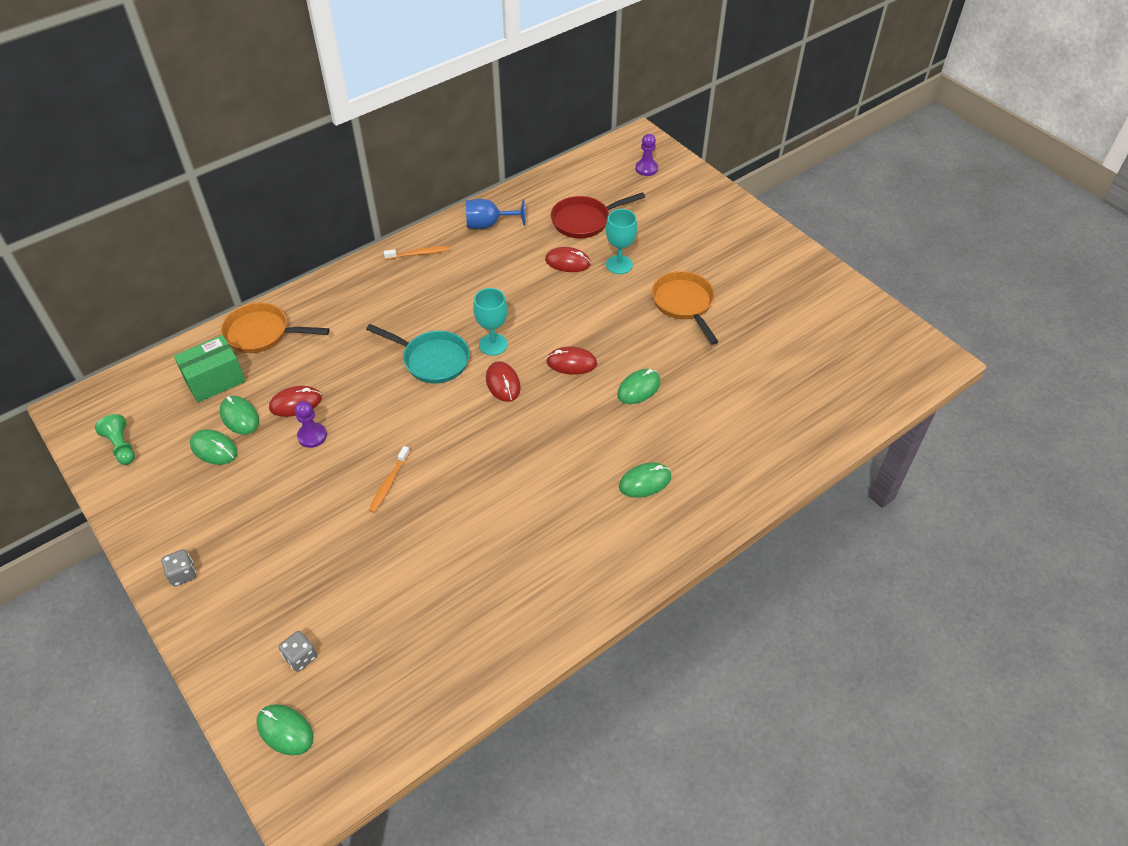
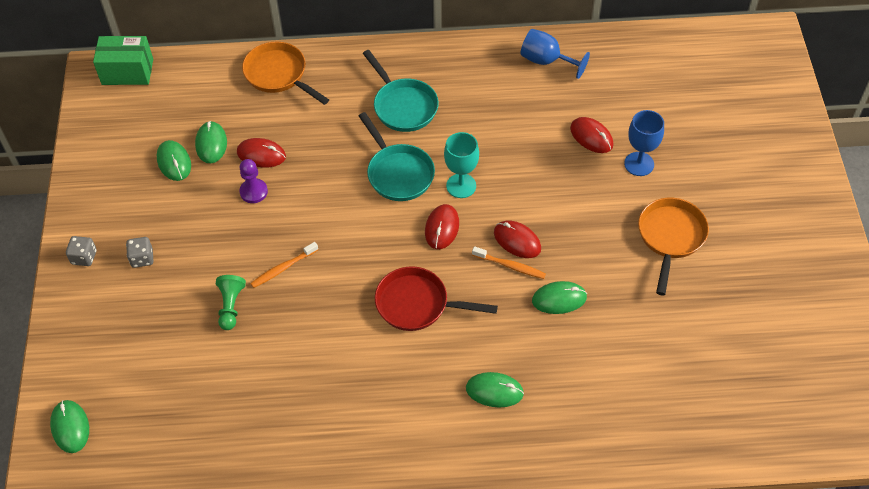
camera: 35 degrees right, 5 degrees up
(121, 446) = (111, 123): green pawn -> green pawn (231, 306)
(215, 380) = (214, 100): green box -> green box (127, 72)
(300, 657) = (119, 376): grey dice -> grey dice (142, 258)
(395, 308) = (403, 106): none -> turquoise pan
(419, 254) = (462, 61): orange toothbrush -> orange toothbrush (510, 266)
(584, 221) = (641, 100): red pan -> red pan (417, 304)
(619, 264) = (639, 164): turquoise goblet -> blue goblet
(646, 168) = (749, 72): purple pawn -> none

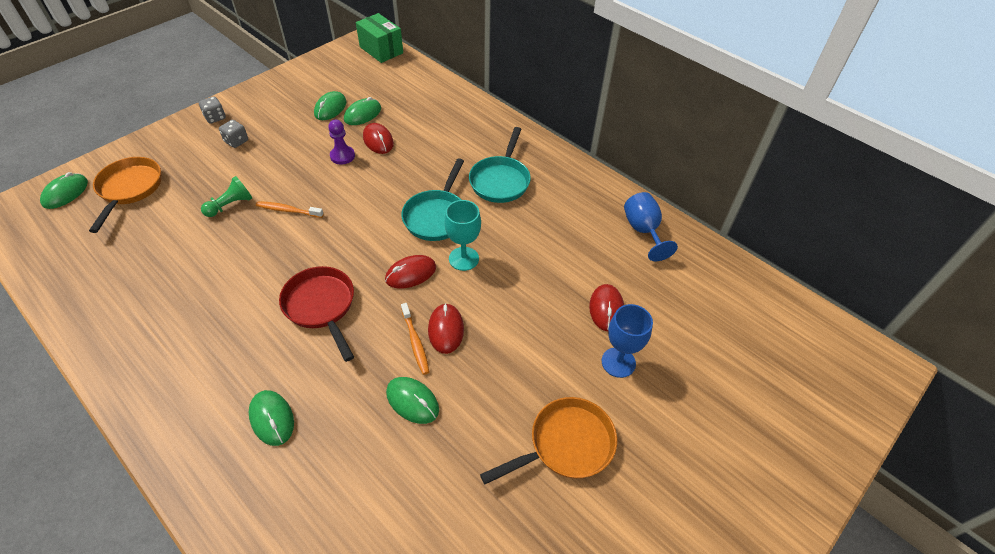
camera: 45 degrees right, 5 degrees down
(279, 75) = (454, 108): orange pan -> orange pan (129, 189)

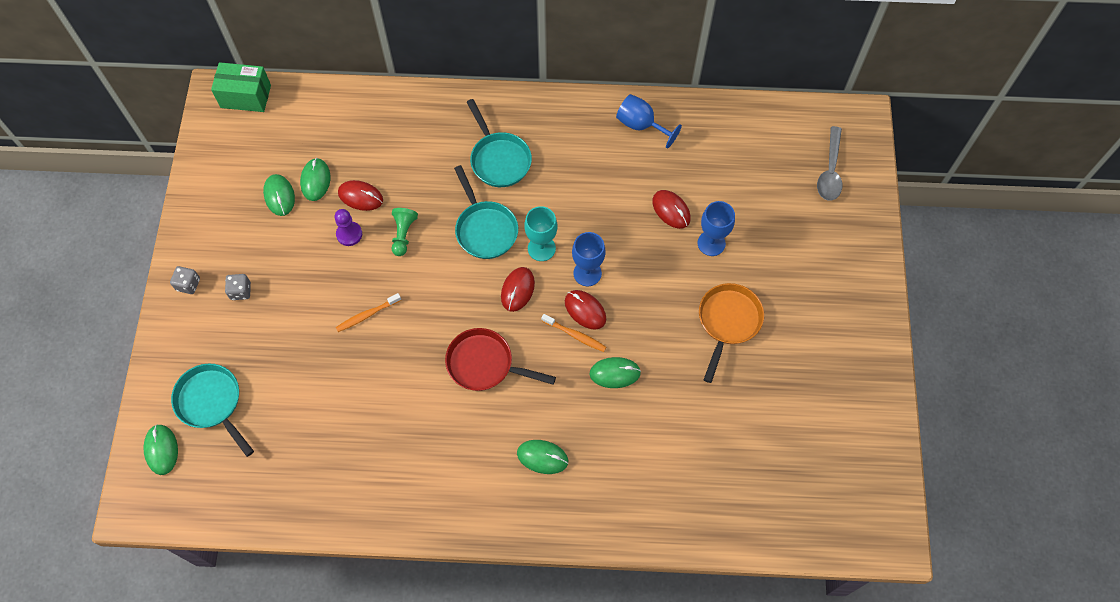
camera: 40 degrees left, 15 degrees up
(129, 189) = (211, 403): orange pan -> turquoise pan
(230, 205) = (315, 348): green pawn -> green pawn (403, 234)
(480, 303) = (587, 273): none -> blue goblet
(808, 389) = (830, 171): none -> grey spoon

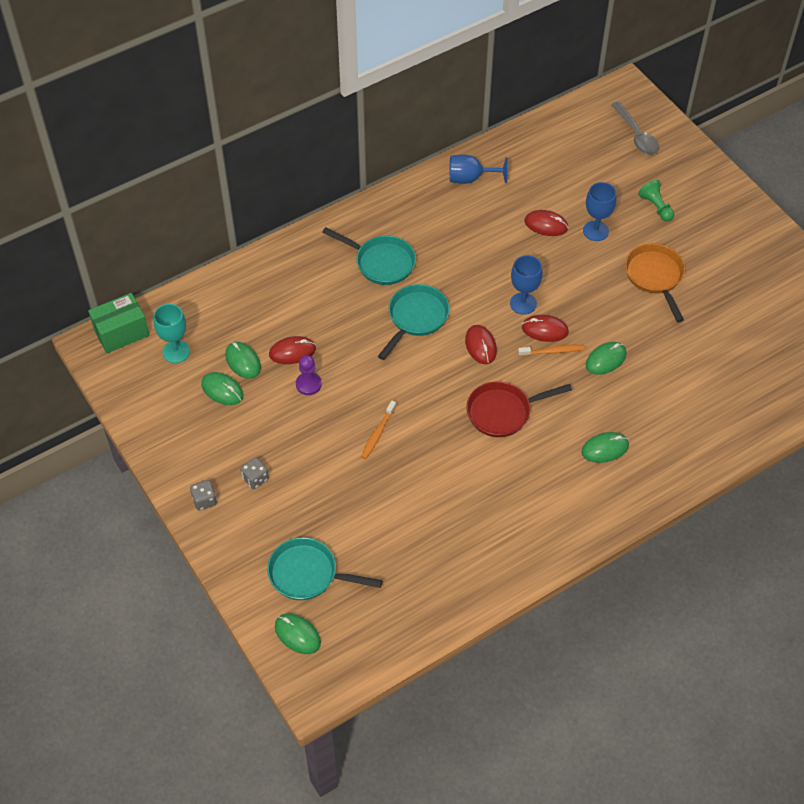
camera: 35 degrees left, 10 degrees down
(403, 234) = (353, 359): green pawn -> green pawn (656, 207)
(485, 229) = (416, 318): turquoise pan -> turquoise pan turned 90 degrees counterclockwise
(541, 248) = (472, 306): turquoise goblet -> turquoise goblet (176, 351)

